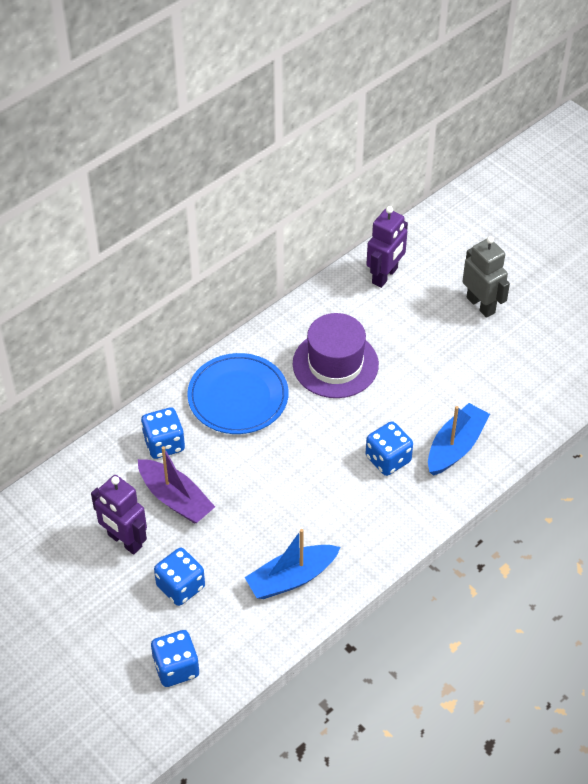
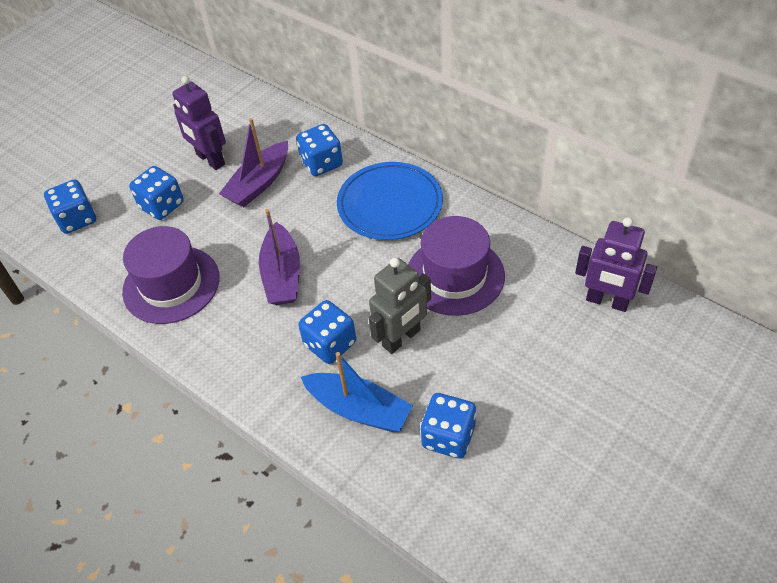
camera: 85 degrees right, 0 degrees up
(124, 541) = (210, 160): purple robot -> purple robot turned 75 degrees counterclockwise
(291, 578) = (171, 284): blue boat -> purple hat
(302, 487) = (282, 275): none -> purple boat
(481, 305) = (597, 411): grey robot -> grey robot (401, 338)
(488, 394) = (448, 437): none -> blue dice

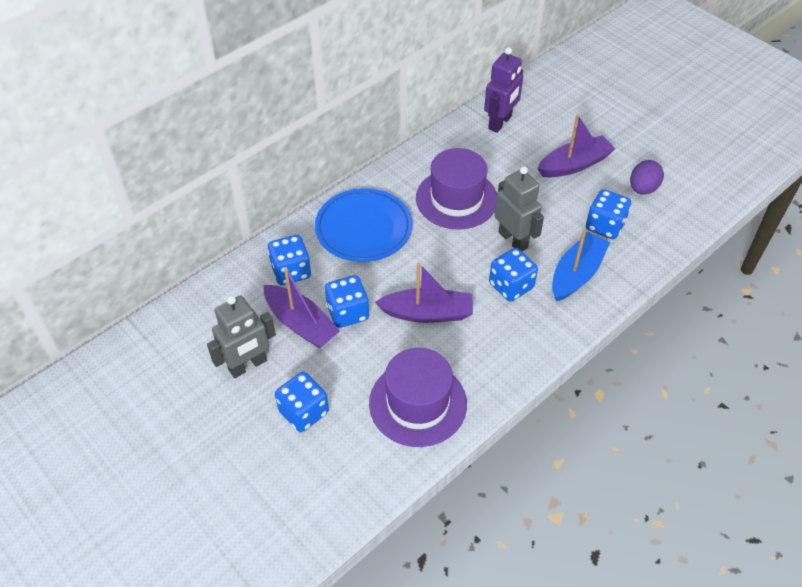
camera: 85 degrees left, 0 degrees up
(77, 219) = (296, 499): blue dice -> blue dice (347, 312)
(210, 160) = (248, 365): purple robot -> grey robot
(534, 482) = (643, 188): none -> purple egg
(555, 393) = (574, 165): none -> purple boat

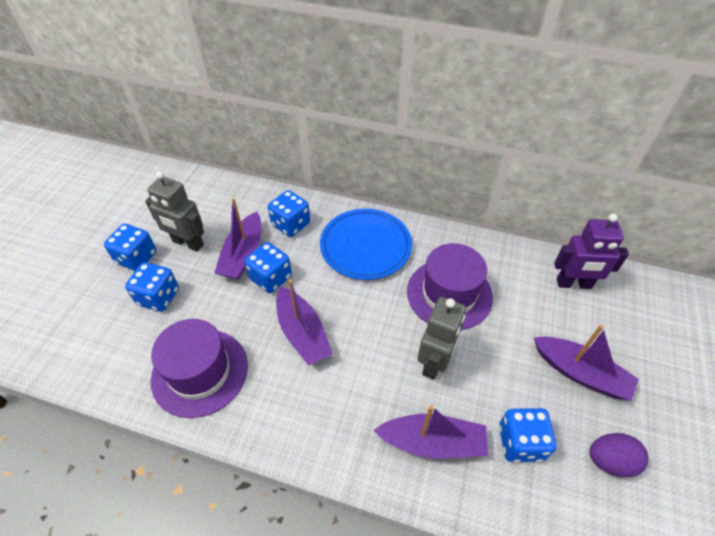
camera: 60 degrees right, 0 degrees up
(511, 286) = (376, 386): blue dice -> blue dice (136, 258)
(576, 274) = (432, 442): blue boat -> purple boat

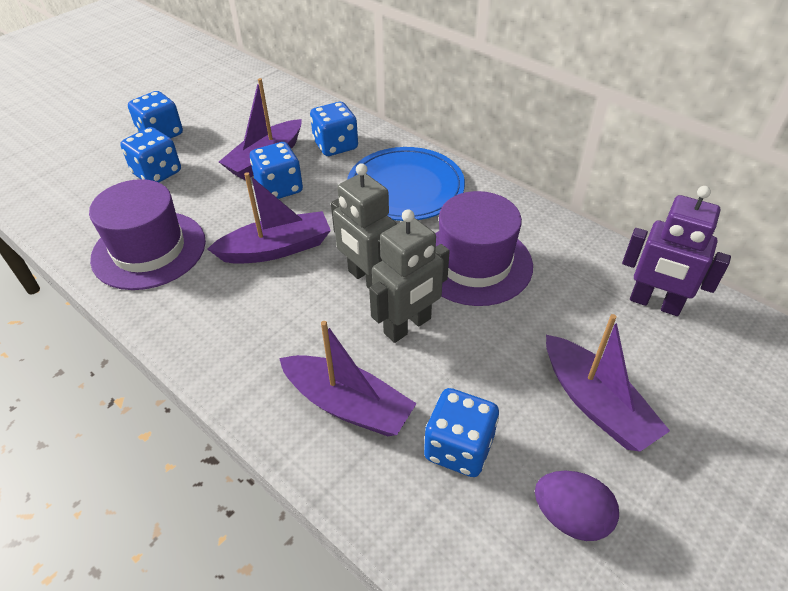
camera: 25 degrees right, 5 degrees down
(188, 243) = (218, 135): grey robot -> grey robot (367, 280)
(302, 333) = (276, 249): purple boat -> purple boat turned 105 degrees counterclockwise

